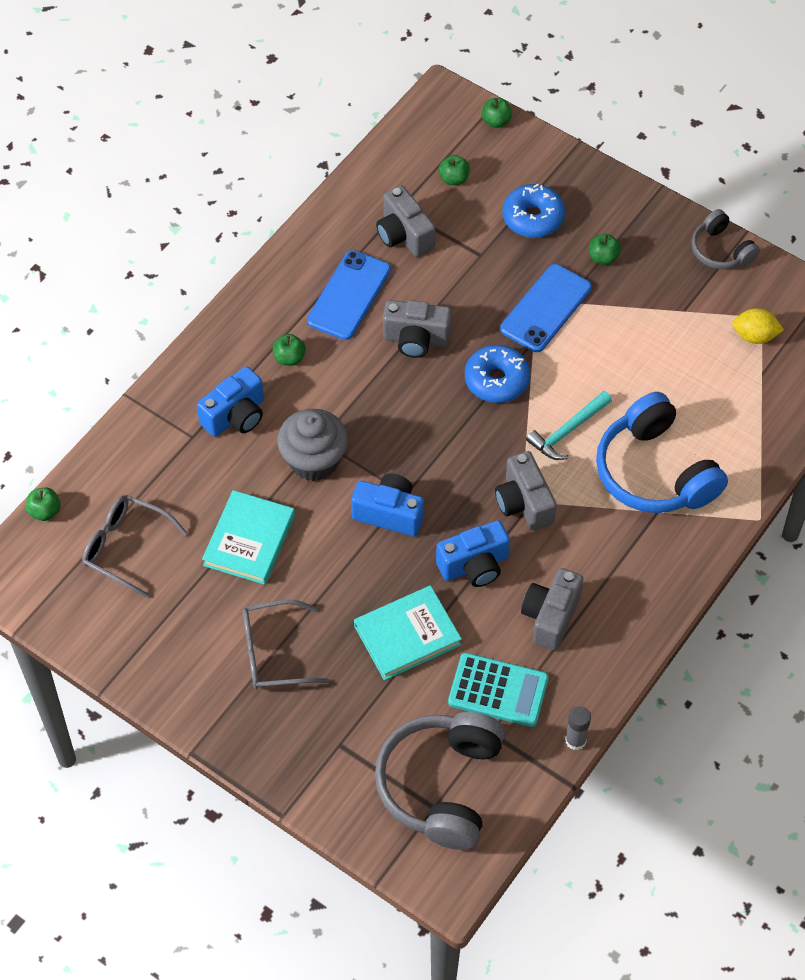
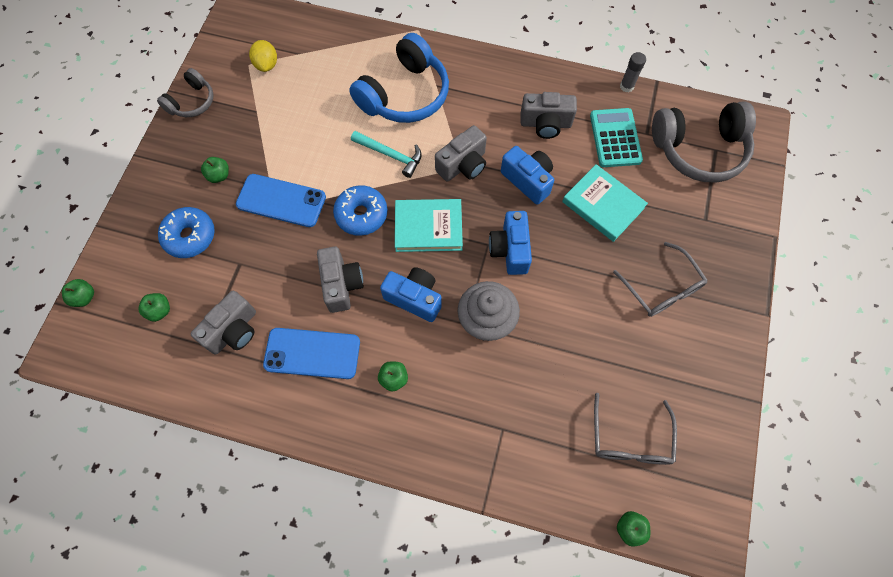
camera: 110 degrees left, 10 degrees up
(235, 416) = (468, 400): blue camera -> blue camera (414, 298)
(249, 540) = (578, 342): turquoise book -> turquoise book (428, 227)

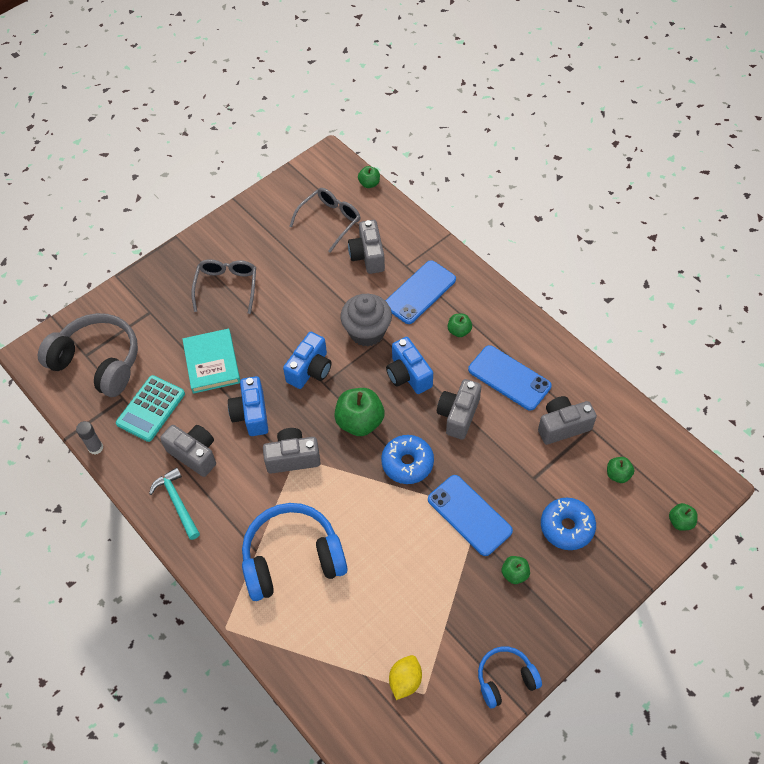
camera: 145 degrees left, 10 degrees down
(192, 102) = (505, 679): grey headphones -> blue headphones
(390, 155) = (347, 503): turquoise hammer -> turquoise hammer (177, 502)
(428, 227) = (360, 422): turquoise book -> green apple
(464, 402) = (420, 292): none -> blue phone
(552, 416) = (368, 256): none -> grey camera

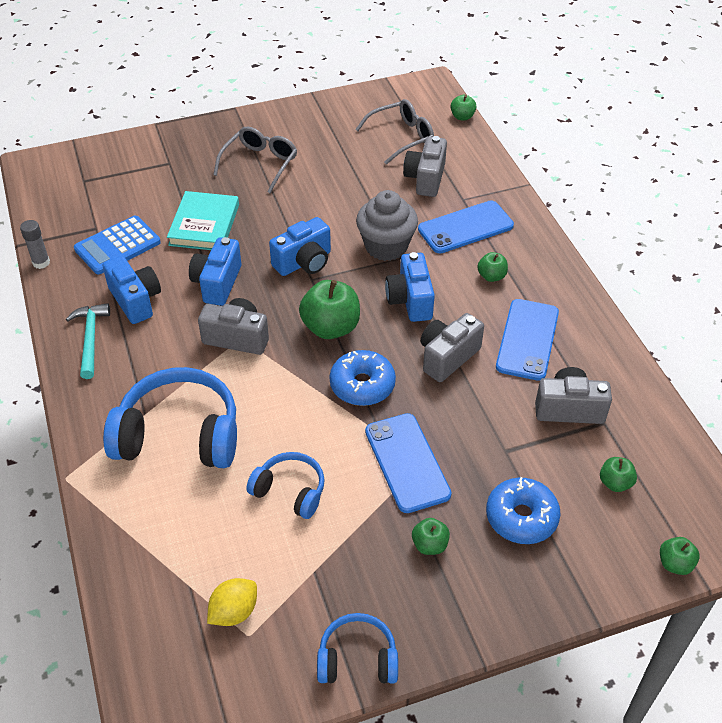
camera: 20 degrees right, 10 degrees down
(98, 362) = (91, 190): grey headphones -> none
(151, 409) = (117, 246): turquoise calculator -> blue calculator
(194, 454) = (135, 300): grey camera -> blue camera
(397, 571) = (290, 491): none -> blue headphones
(509, 378) = (527, 339): blue phone -> blue phone turned 45 degrees clockwise

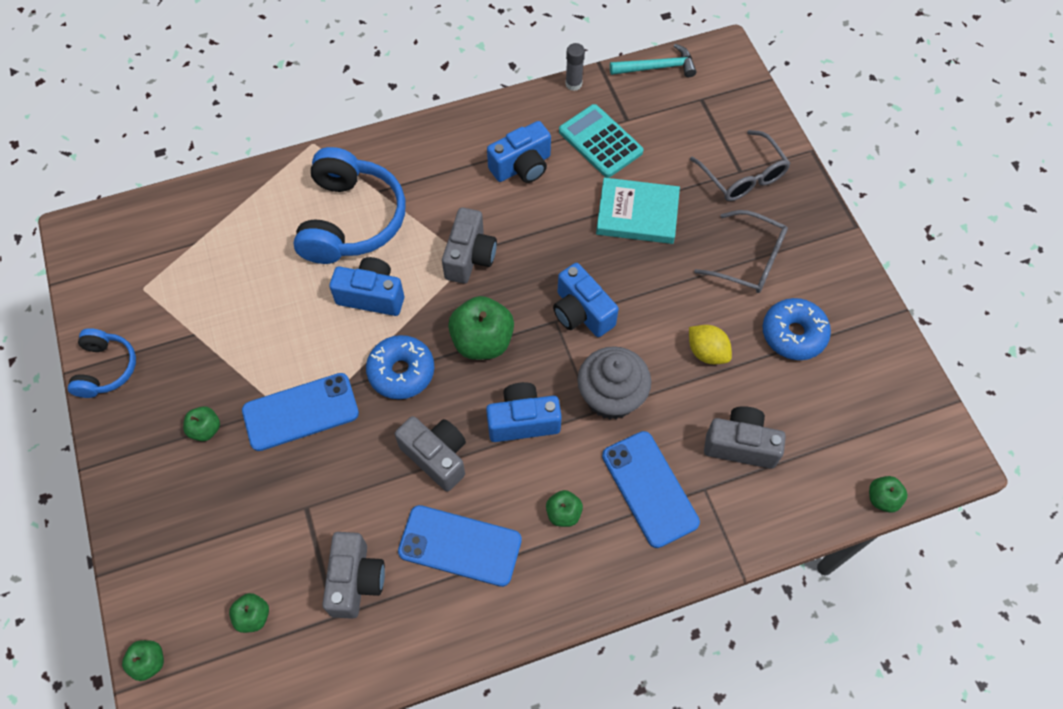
camera: 90 degrees right, 15 degrees up
(90, 339) = (471, 138): turquoise hammer -> turquoise hammer (657, 67)
(117, 246) = (600, 141): blue calculator -> turquoise calculator
(217, 283) = (547, 233): blue camera -> blue camera (372, 296)
(234, 612) = (165, 276): yellow lemon -> yellow lemon (707, 352)
(290, 491) = (279, 312): blue headphones -> none
(402, 137) = (824, 418): grey glasses -> grey glasses (743, 176)
(521, 517) = (224, 515): blue donut -> blue donut (793, 334)

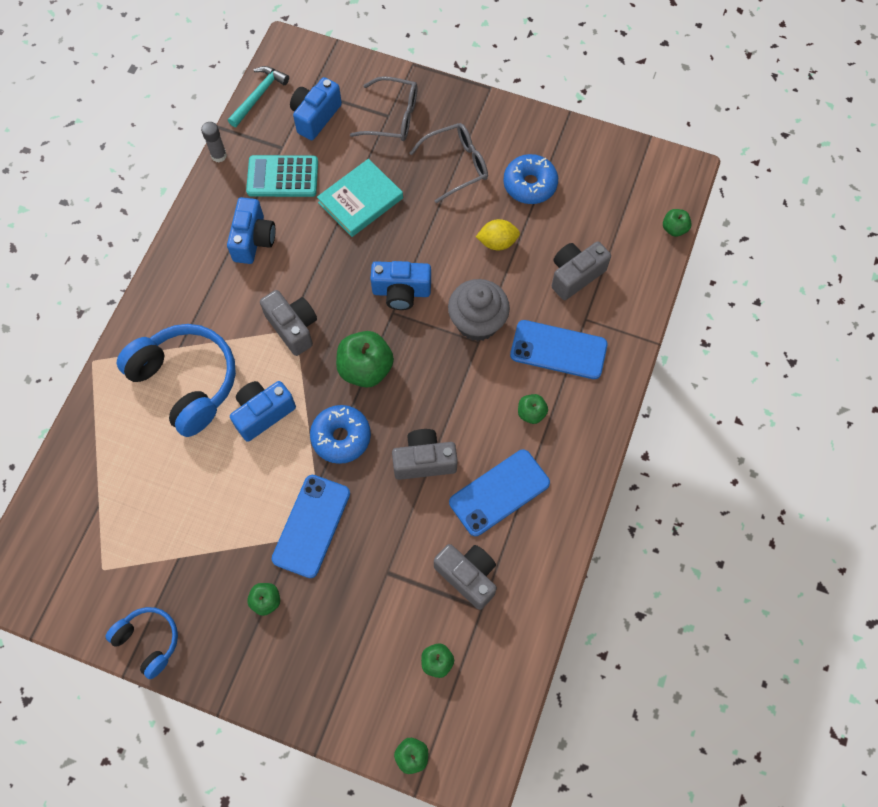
camera: 50 degrees left, 5 degrees up
(523, 421) = (446, 388): blue camera -> blue camera (315, 117)

